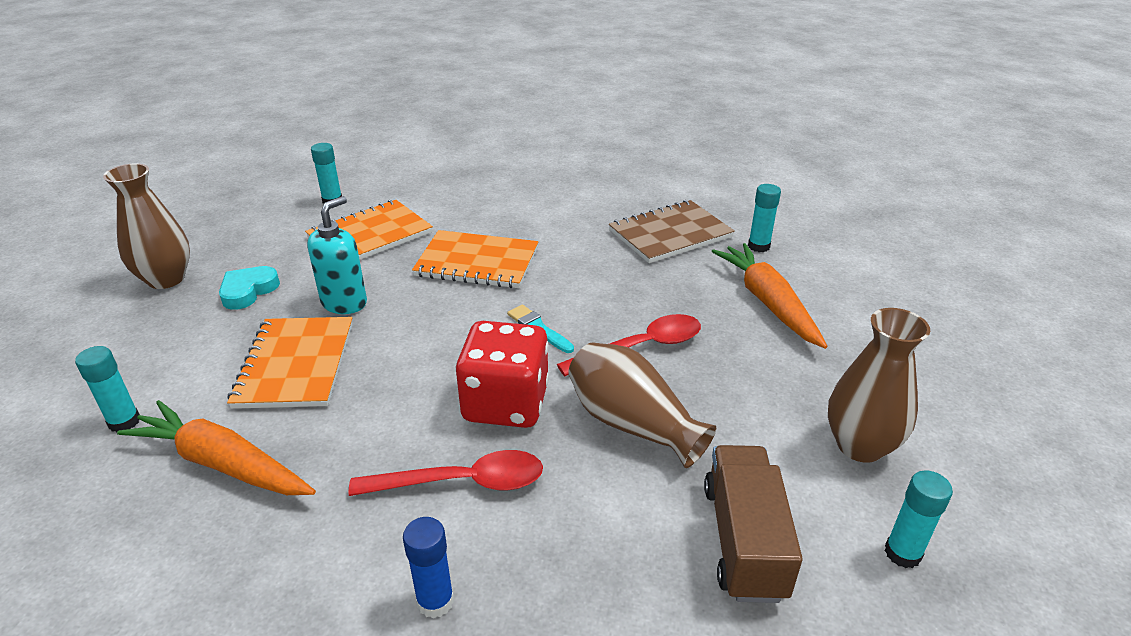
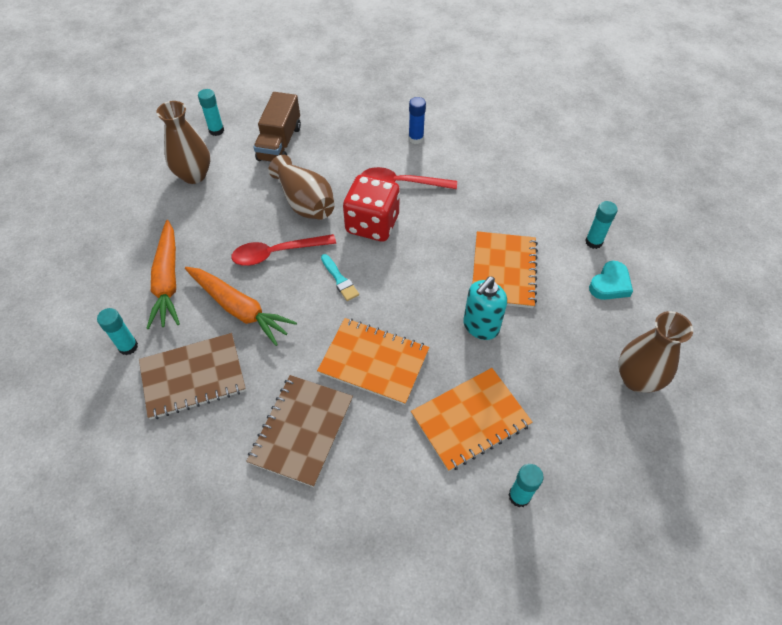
camera: 170 degrees left, 20 degrees up
(222, 463) = (526, 209): orange carrot -> orange carrot (239, 309)
(248, 291) = (561, 352): turquoise heart -> turquoise heart (610, 284)
(541, 214) = (301, 430): none -> brown notebook

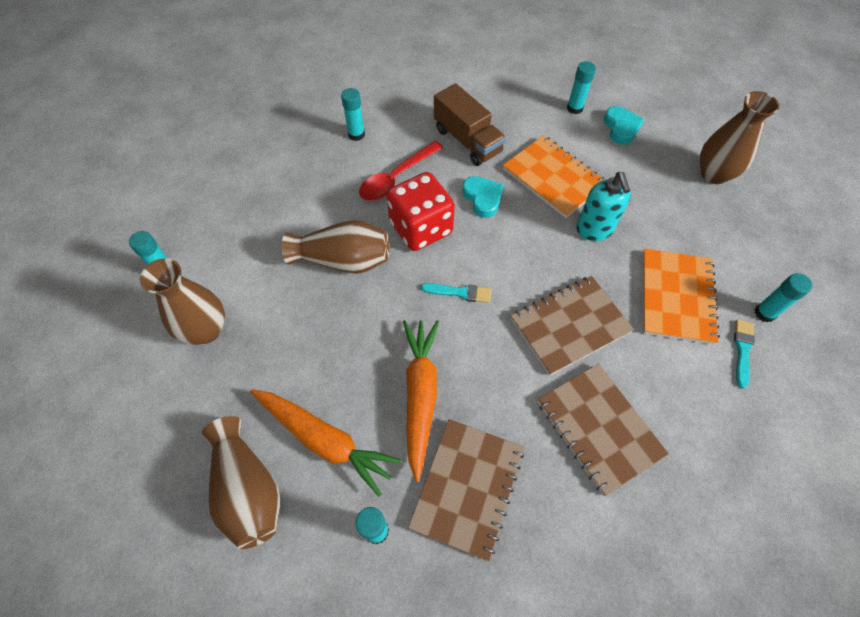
camera: 50 degrees left, 5 degrees up
(109, 267) = (248, 489): none -> brown vase
(239, 309) = (420, 395): orange carrot -> orange carrot turned 75 degrees counterclockwise
(276, 253) = (382, 322): red spoon -> none
(279, 143) = (246, 232): brown truck -> brown truck (467, 141)
(374, 362) = (570, 325): orange notebook -> brown notebook
(416, 138) = (356, 134): blue glue stick -> turquoise glue stick
(436, 241) = (482, 198): none -> turquoise heart
(463, 497) = (742, 350): none -> turquoise brush

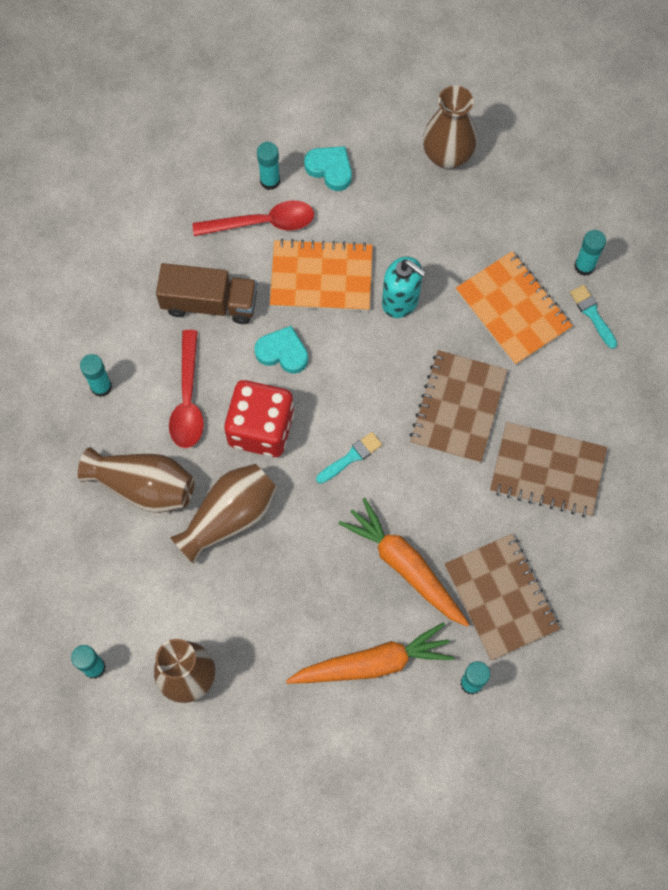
camera: 45 degrees left, 10 degrees up
(248, 489) = (358, 746): brown vase -> brown vase (144, 486)
(547, 125) = (263, 223): none -> red spoon

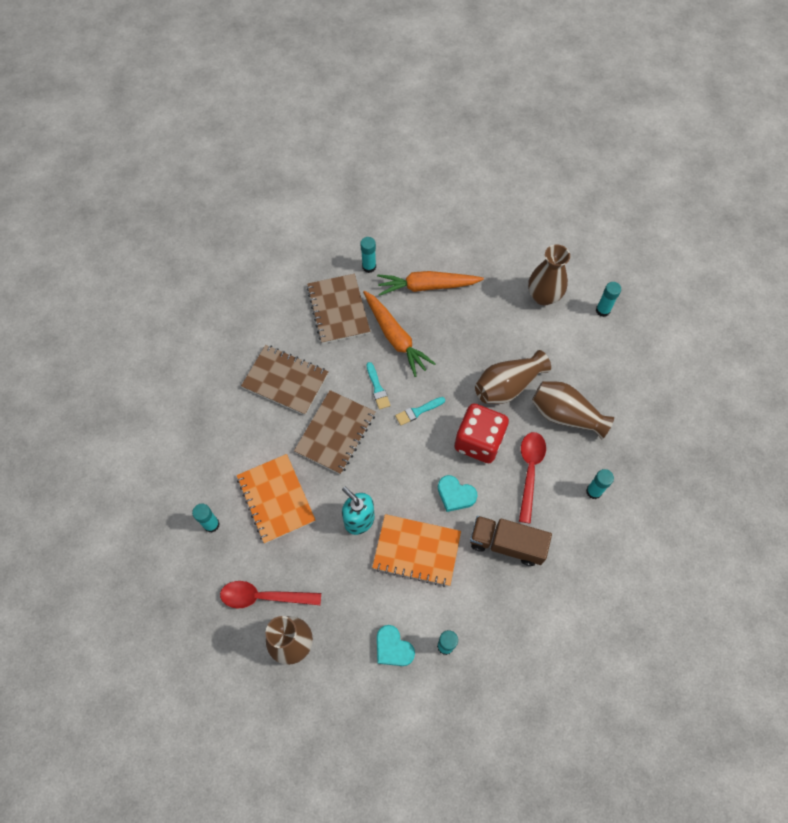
camera: 170 degrees left, 5 degrees down
(263, 223) = (456, 607): red spoon -> red spoon (263, 596)
(592, 314) = (218, 485): turquoise brush -> turquoise brush (377, 388)

